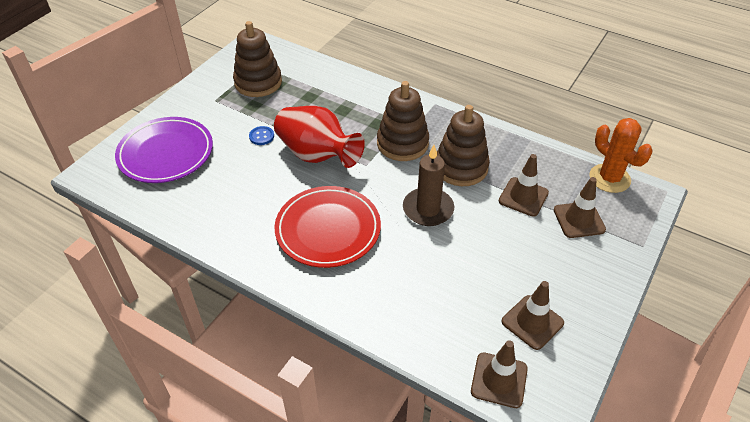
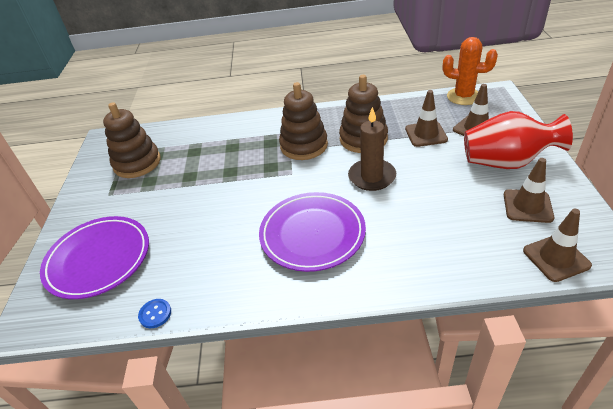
camera: 30 degrees left, 5 degrees down
(261, 136) = (181, 199): blue button -> blue button (155, 314)
(317, 155) = (244, 187): red vase -> red vase (506, 162)
(328, 230) = (312, 234): red plate -> purple plate

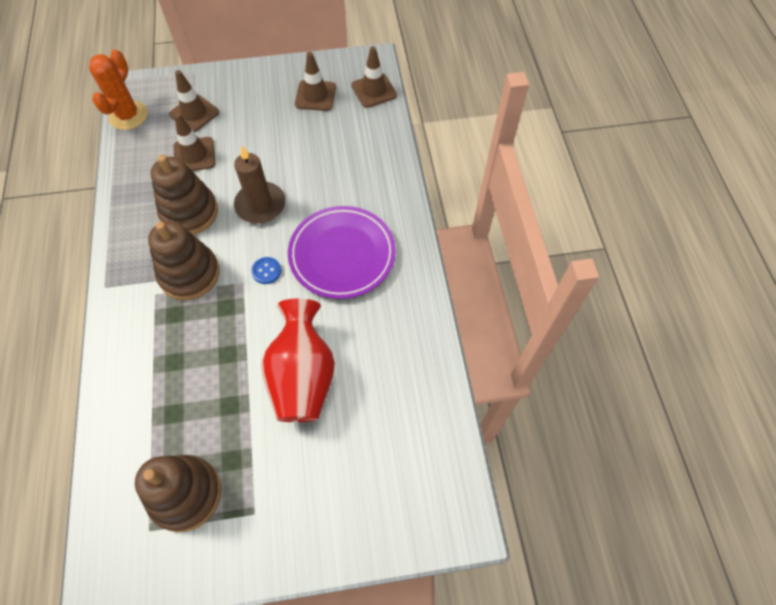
camera: 100 degrees left, 20 degrees up
(98, 259) = (374, 475): purple plate -> none
(155, 314) = (445, 383): blue button -> blue button (266, 271)
(506, 162) = (254, 99): red vase -> red vase (302, 376)

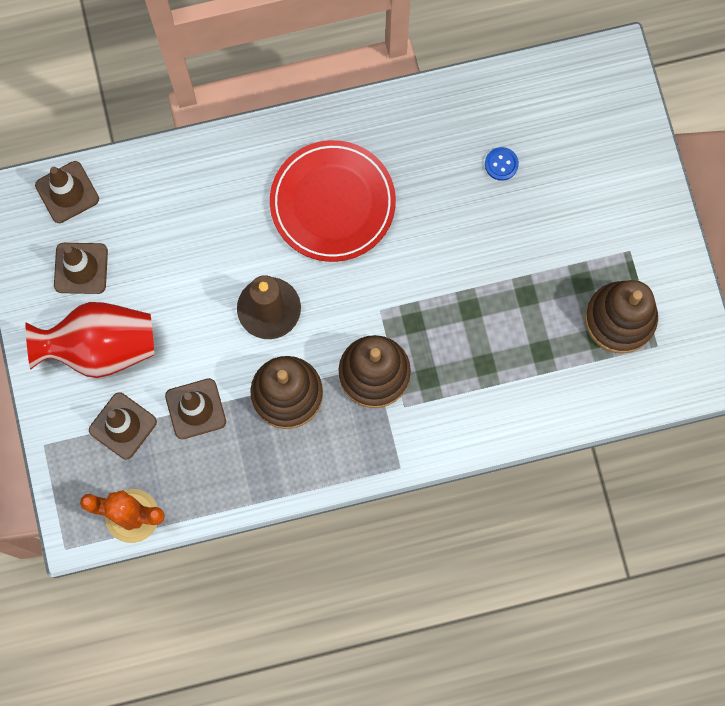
camera: 95 degrees left, 15 degrees up
(266, 271) = (362, 285): blue button -> blue button (501, 164)
(302, 376) = (487, 226): red vase -> red vase (100, 347)
(342, 255) = (332, 203): purple plate -> red plate

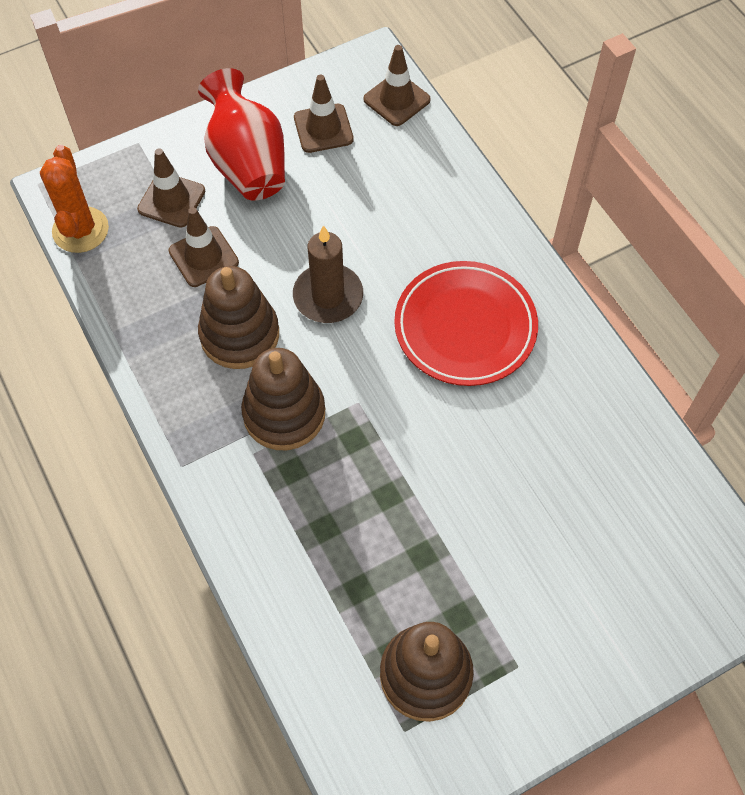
camera: 75 degrees right, 15 degrees down
(501, 164) = (574, 488): blue button -> none

